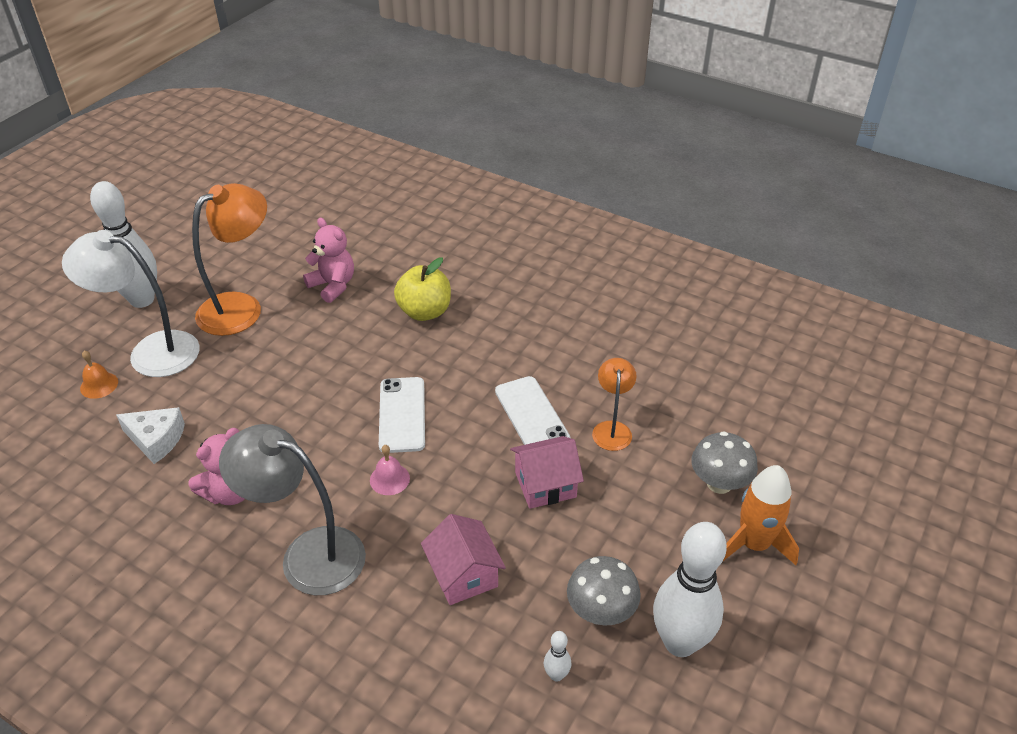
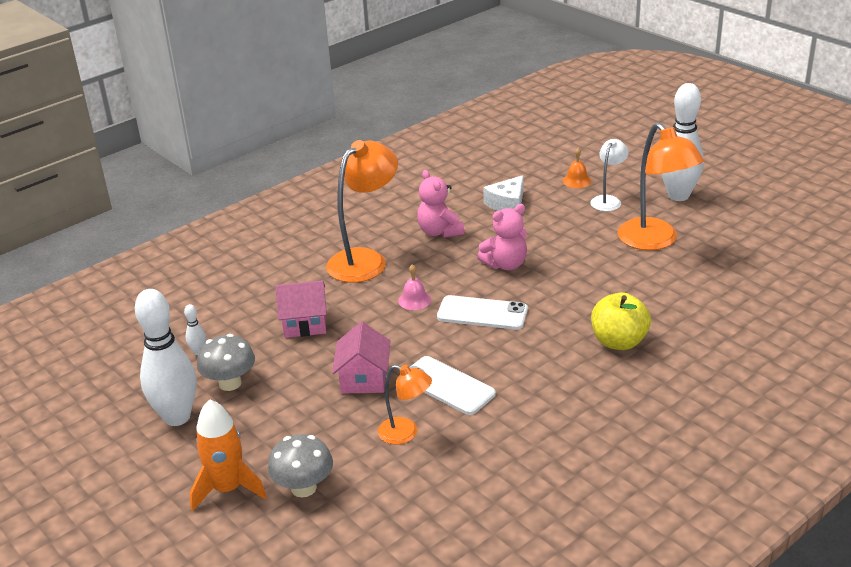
camera: 110 degrees right, 10 degrees down
(151, 352) = (608, 200): white lamp -> white lamp, size x0.55
(308, 554) = (365, 260): grey lamp -> orange lamp
(333, 285) = (675, 291): pink teddy bear -> pink teddy bear (505, 264)
(531, 415) = (447, 386): white phone -> white phone turned 45 degrees clockwise

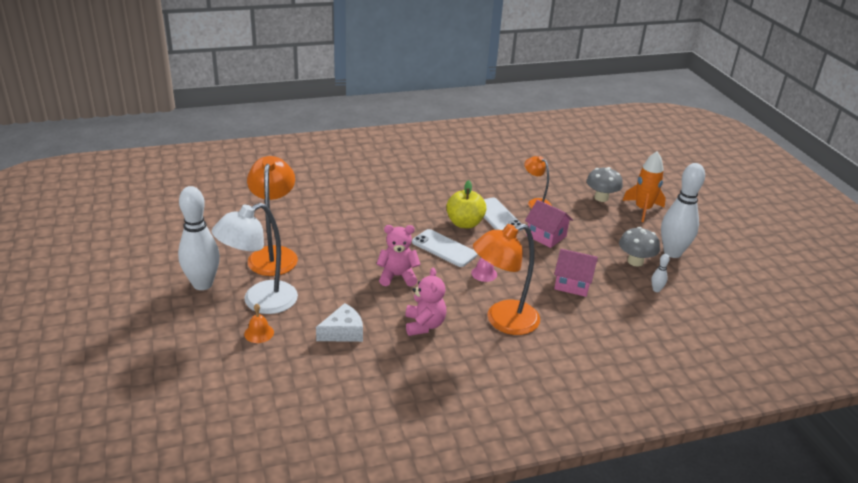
camera: 160 degrees left, 0 degrees up
(364, 379) = (546, 236): pink house -> pink house turned 75 degrees counterclockwise
(608, 200) = (260, 302): white lamp -> white lamp, size x1.83
(619, 342) = (377, 205): yellow apple -> yellow apple (464, 223)

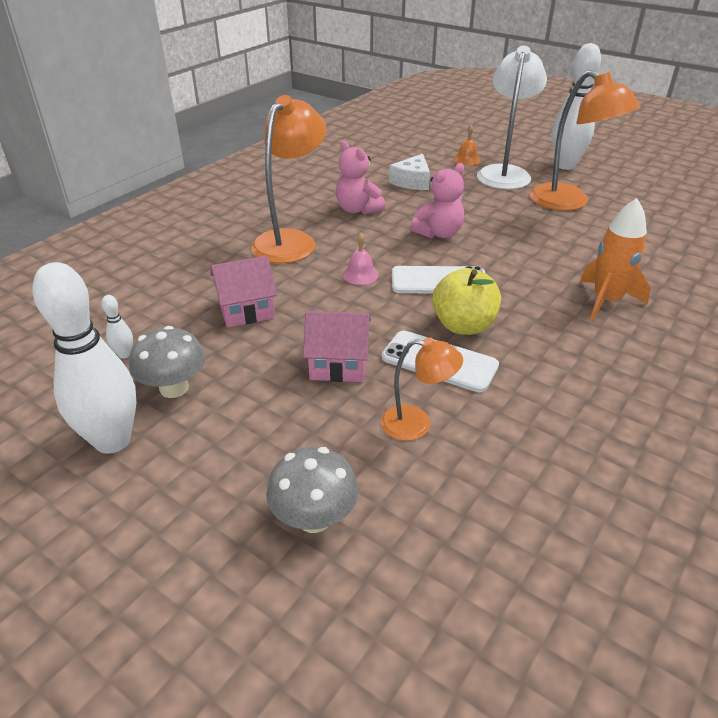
camera: 145 degrees right, 5 degrees up
(643, 209) = (208, 535): orange rocket -> orange rocket (606, 301)

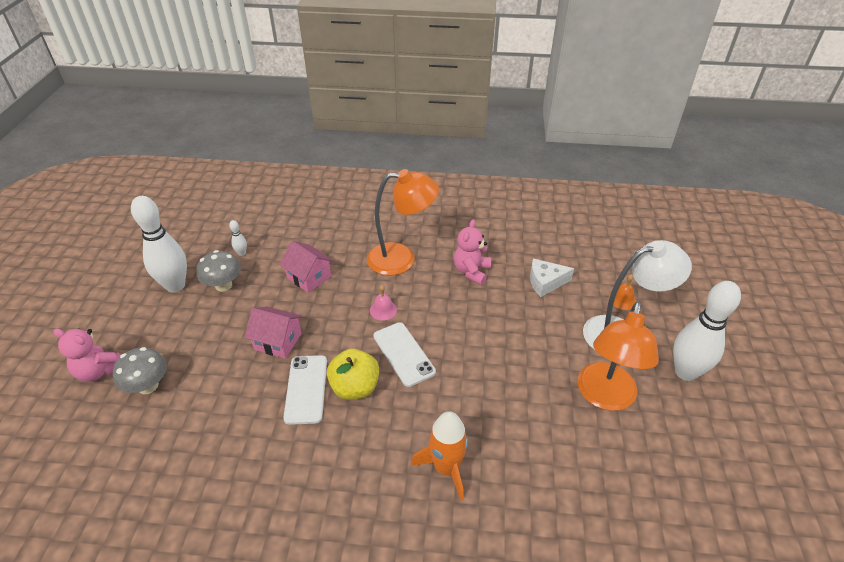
camera: 60 degrees right, 5 degrees up
(338, 364) = (278, 341): pink house -> pink house turned 45 degrees counterclockwise
(416, 424) = (238, 400): orange lamp -> none
(438, 233) = (473, 329): pink teddy bear -> pink teddy bear (99, 371)

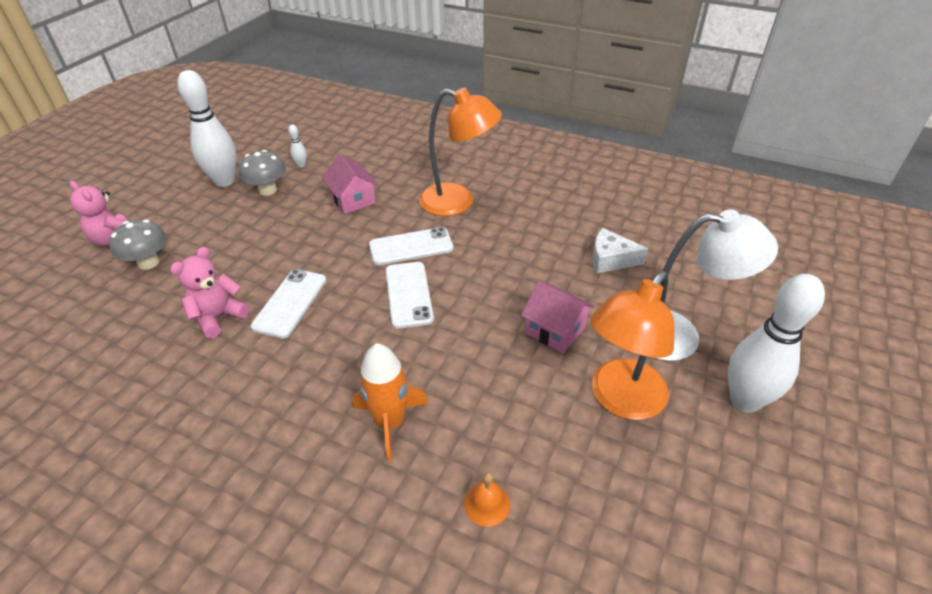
camera: 20 degrees right, 0 degrees up
(278, 341) = (288, 252): pink house -> pink house (555, 330)
(355, 387) = (339, 314): yellow apple -> none
(383, 310) = (411, 247): pink bell -> white phone
(471, 271) = (529, 230): pink teddy bear -> pink teddy bear (218, 317)
(622, 299) = (699, 299): orange bell -> orange bell (487, 504)

